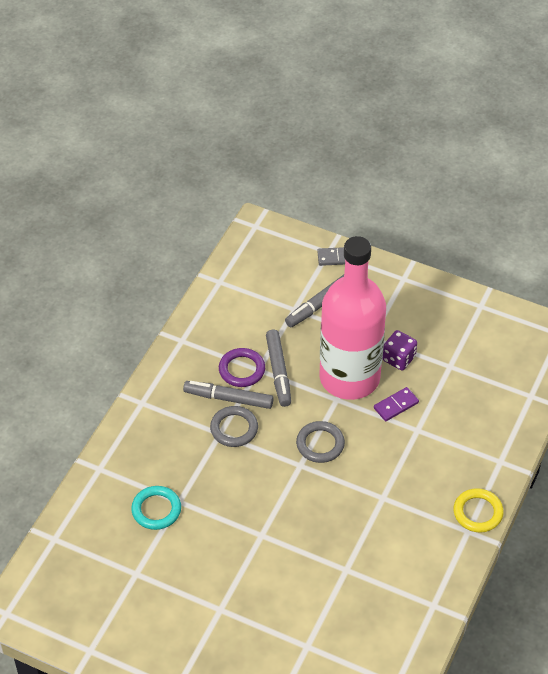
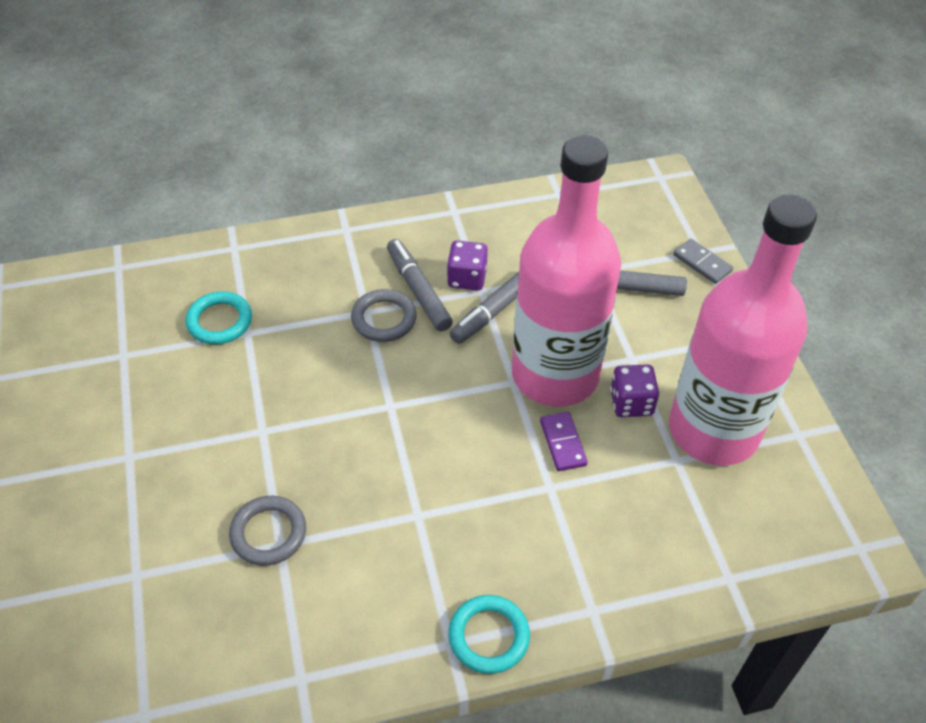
camera: 50 degrees right, 0 degrees up
(242, 370) = (467, 278): purple ring -> purple dice
(320, 444) = (436, 406): grey ring -> grey ring (268, 533)
(396, 405) = (562, 443): purple domino -> purple domino turned 60 degrees clockwise
(447, 337) = (713, 430): none -> pink bottle
(478, 512) = (489, 636): yellow ring -> turquoise ring

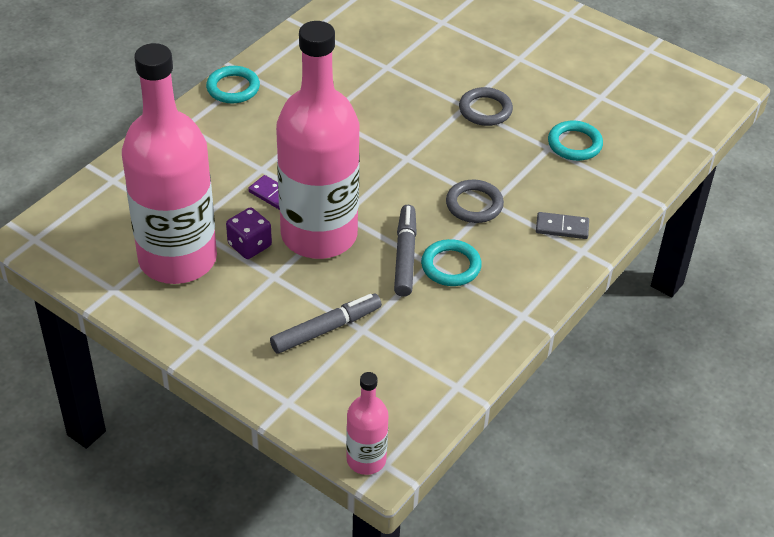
camera: 140 degrees right, 5 degrees down
(268, 533) = (398, 68): grey ring -> grey ring (485, 110)
(418, 291) = (474, 236): grey marker -> none
(467, 278) = (451, 266): purple dice -> turquoise ring
(671, 186) = (366, 459): none -> pink bottle
(702, 263) = (278, 391): grey domino -> grey domino (562, 227)

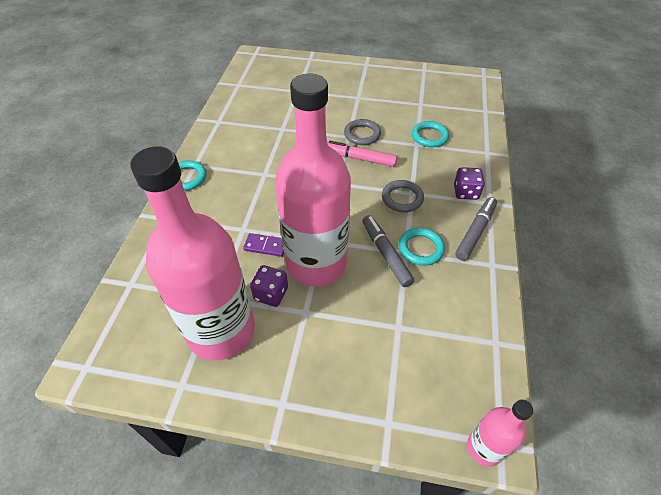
camera: 25 degrees left, 5 degrees up
(325, 329) = (372, 340): grey marker -> grey marker (475, 232)
(458, 139) = (360, 158): none -> pink marker
(562, 227) = (465, 192): grey domino -> purple dice

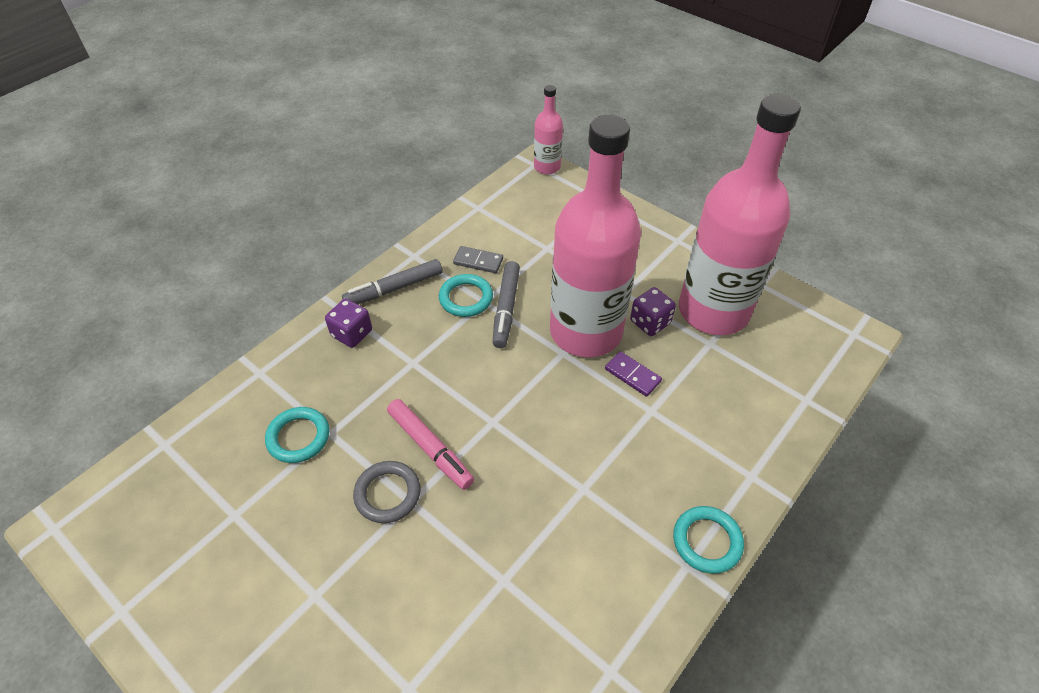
camera: 150 degrees left, 0 degrees up
(402, 198) = (431, 361): grey ring -> none
(441, 283) = (478, 261): none -> grey domino

